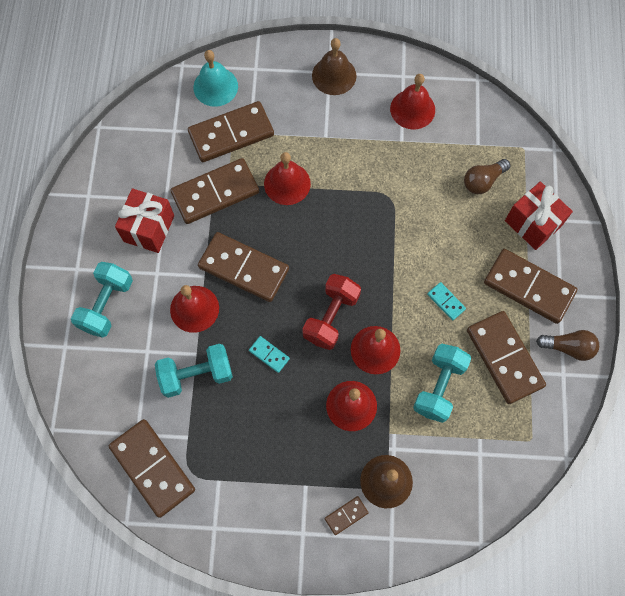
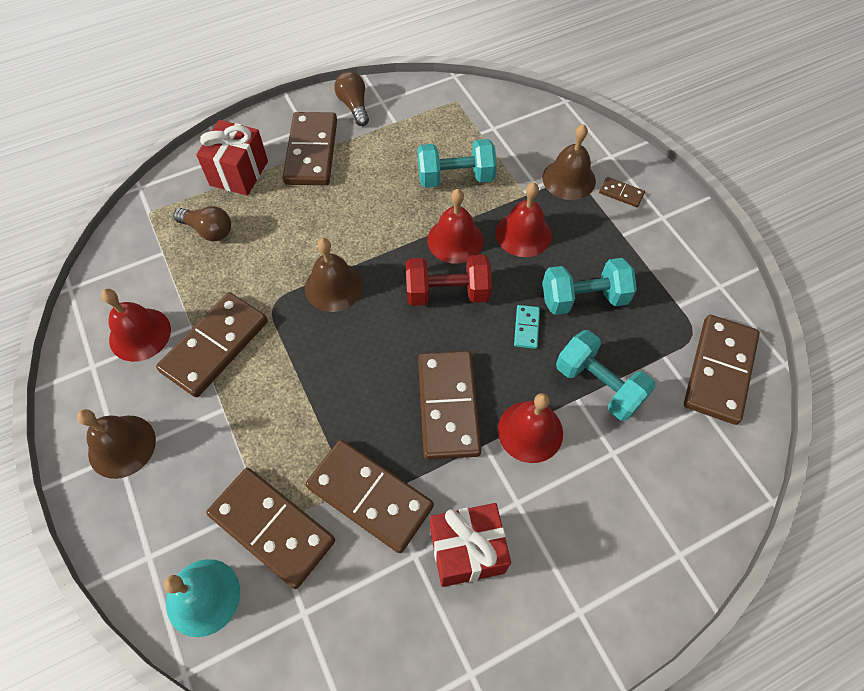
camera: 120 degrees left, 10 degrees down
(107, 305) = (596, 537): turquoise dumbbell -> turquoise dumbbell (583, 298)
(287, 183) = (311, 418): red bell -> none
(382, 243) = (334, 286): none -> brown bell
(446, 302) = (367, 206): turquoise domino -> none
(504, 358) = (395, 143): brown domino -> brown domino (215, 346)

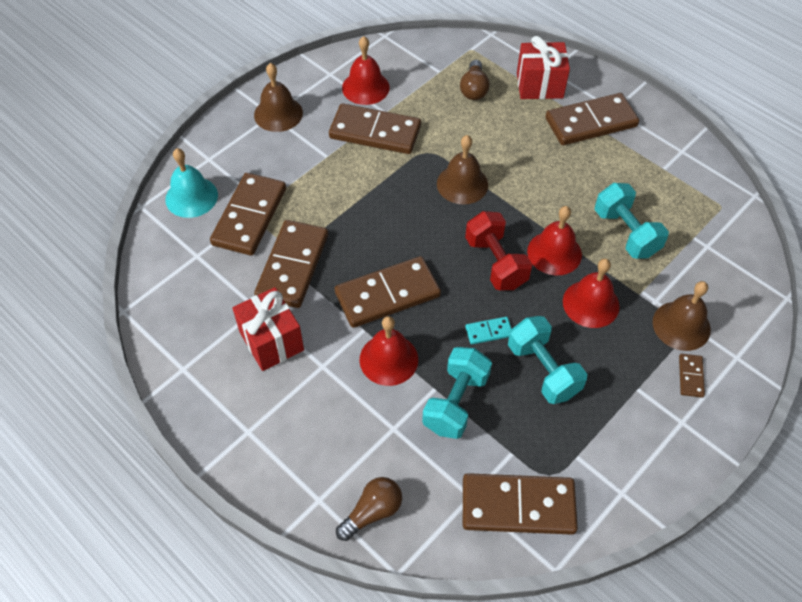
camera: 70 degrees right, 5 degrees down
(354, 106) = (662, 133): brown light bulb -> brown light bulb (372, 512)

